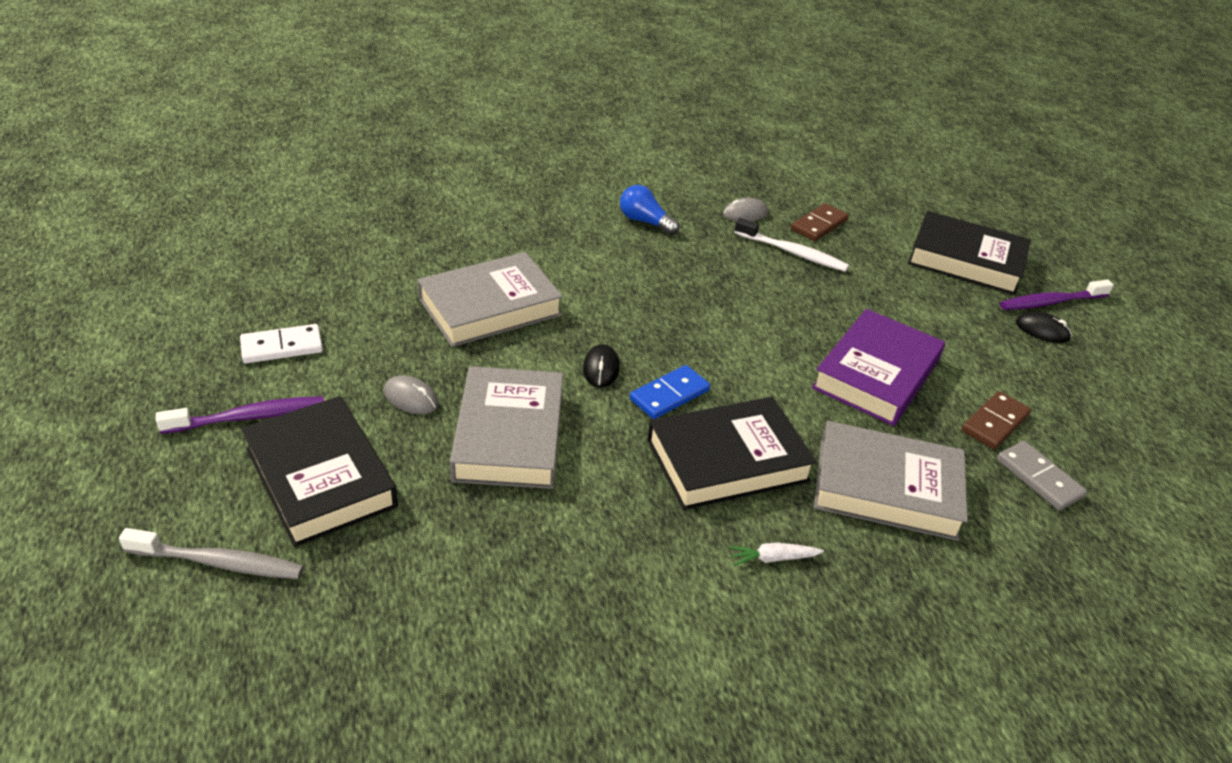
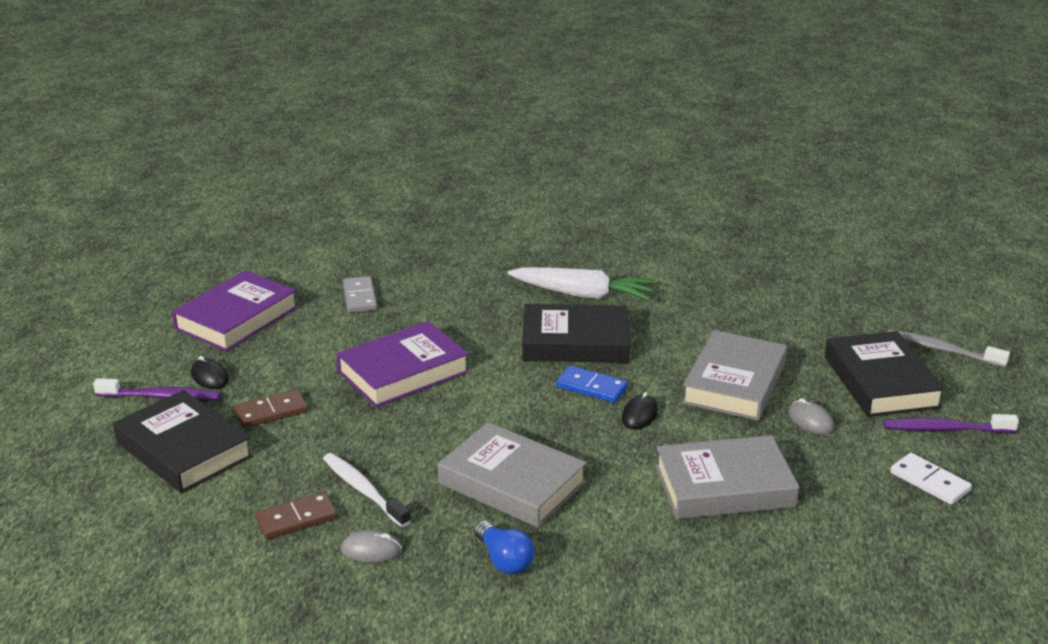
camera: 155 degrees left, 10 degrees down
(282, 347) = (929, 482): white domino -> white domino turned 45 degrees clockwise
(669, 395) = (591, 387): blue domino -> blue domino turned 45 degrees clockwise
(773, 558) = (582, 294): white carrot -> white carrot, size x2.39
(886, 488) = (474, 310): grey book -> grey book (512, 483)
(994, 423) = (348, 328): brown domino -> brown domino (271, 412)
(1121, 410) = (237, 318): none -> purple book

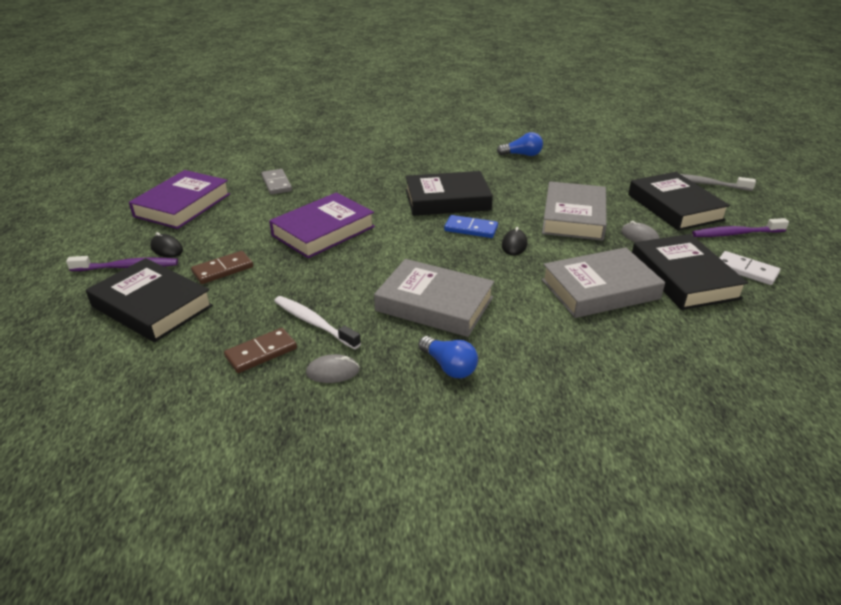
camera: 10 degrees left, 5 degrees up
(582, 294) = (441, 169): white carrot -> none
(703, 281) = (522, 155): none -> blue light bulb
(840, 483) = (683, 278): none -> black book

